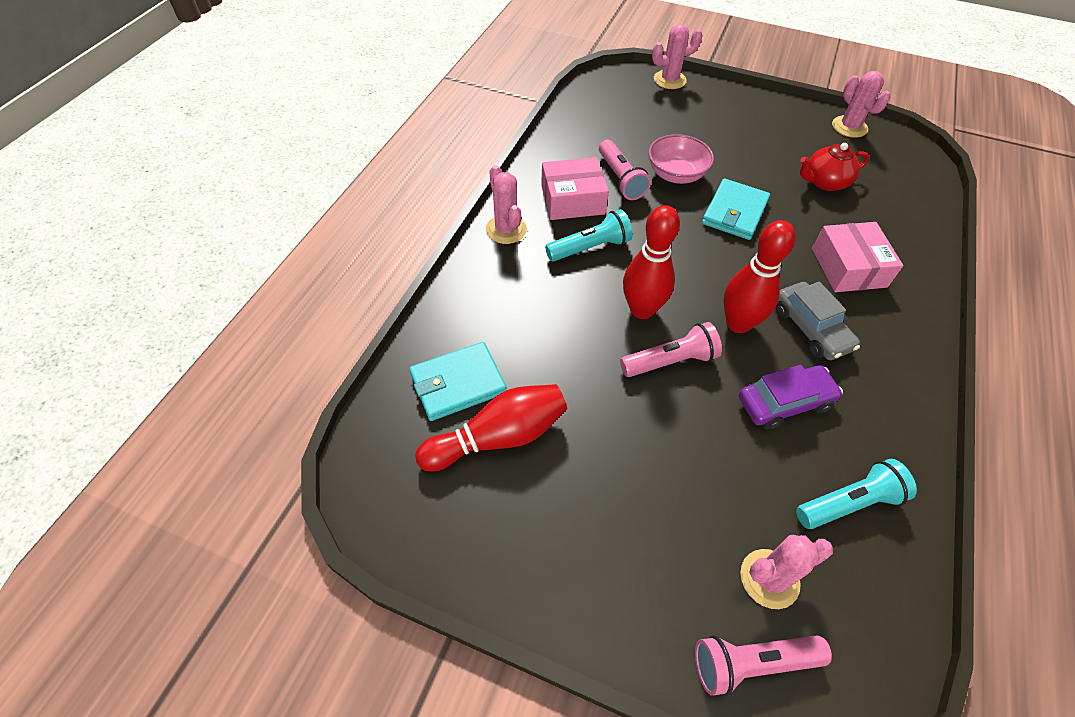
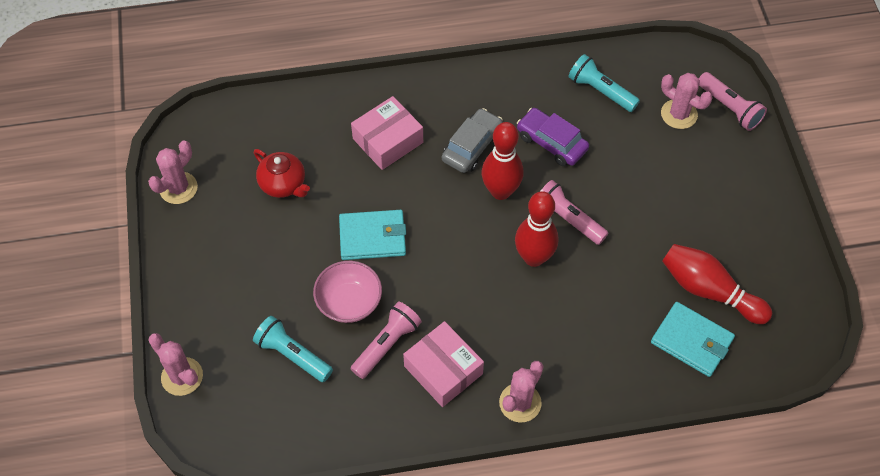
camera: 120 degrees left, 5 degrees up
(590, 248) = (494, 325): turquoise flashlight -> turquoise flashlight (293, 355)

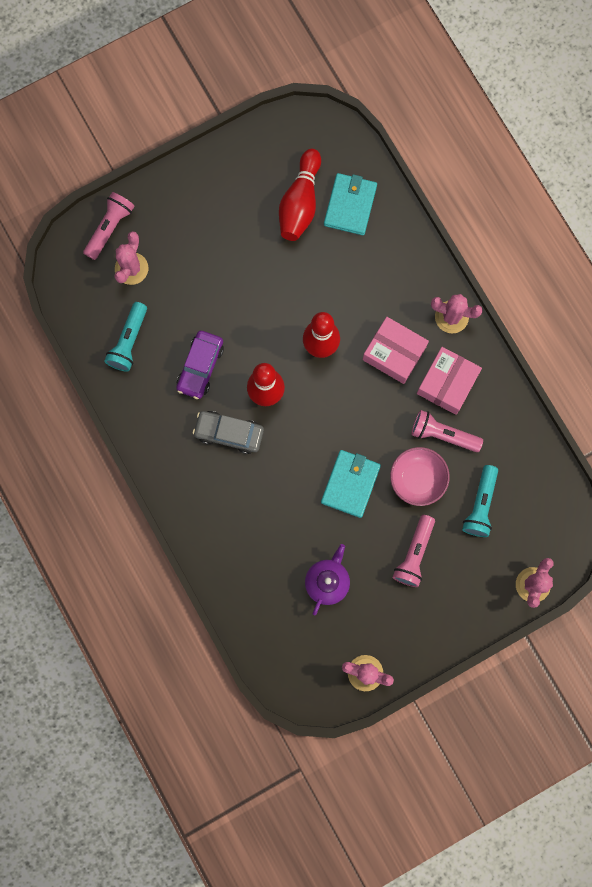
camera: 110 degrees left, 20 degrees up
(283, 184) = (327, 581): red teapot -> purple teapot
(372, 237) = (350, 484): turquoise wallet -> turquoise wallet turned 45 degrees clockwise
(388, 140) = (249, 509): pink box -> pink box (394, 353)
(568, 219) = (273, 330): pink flashlight -> pink flashlight (414, 554)

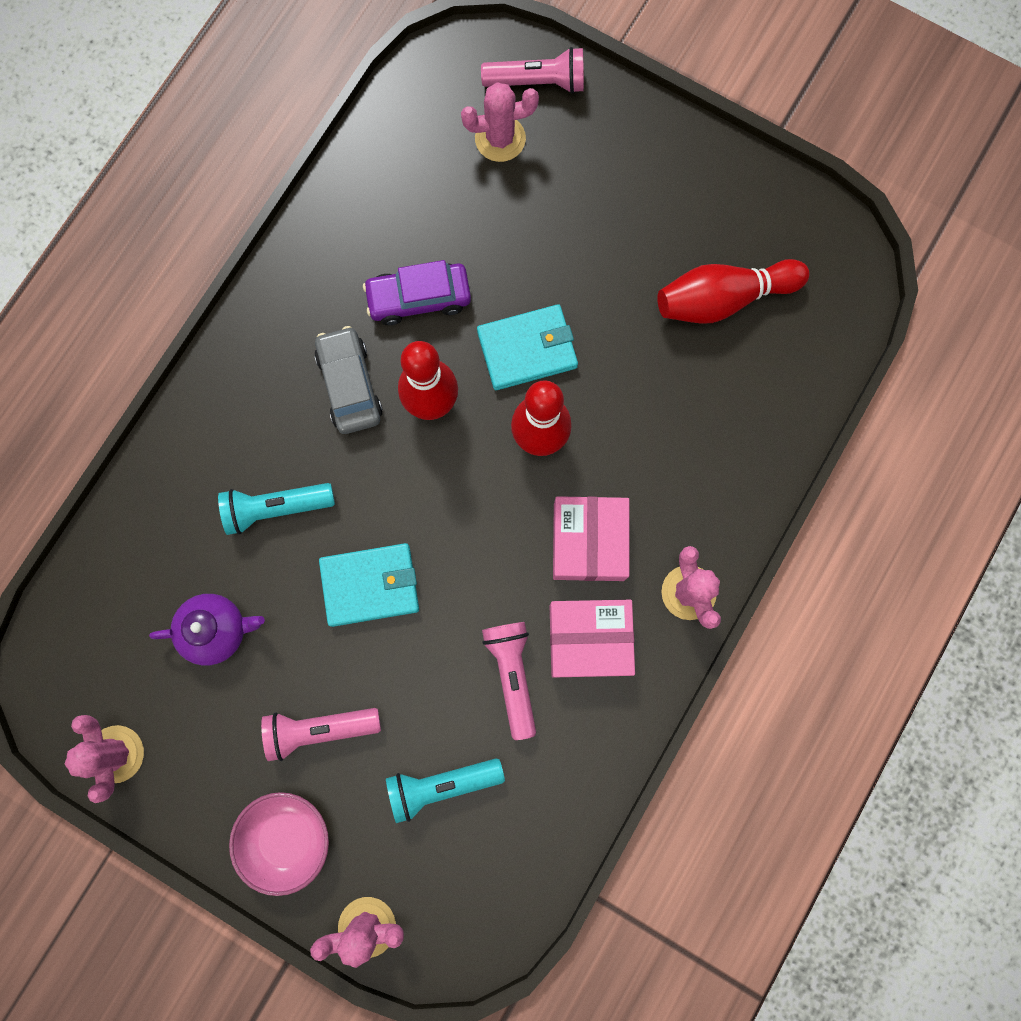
camera: 60 degrees right, 0 degrees up
(129, 341) = (400, 190): turquoise flashlight -> turquoise flashlight (276, 508)
(350, 205) = (761, 366): turquoise wallet -> turquoise wallet (527, 349)
(417, 479) = (428, 674): pink bowl -> pink bowl (287, 838)

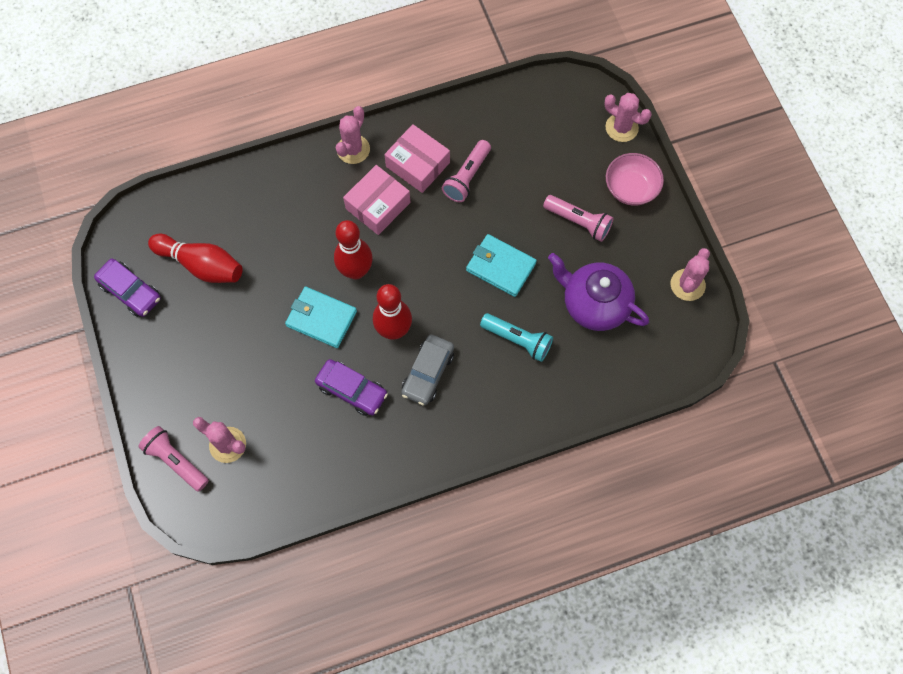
camera: 140 degrees left, 10 degrees down
(217, 630) = (594, 304): purple teapot -> purple teapot, size x1.54
(441, 785) = (540, 157): turquoise flashlight -> none
(769, 207) = (130, 291): none -> purple car

